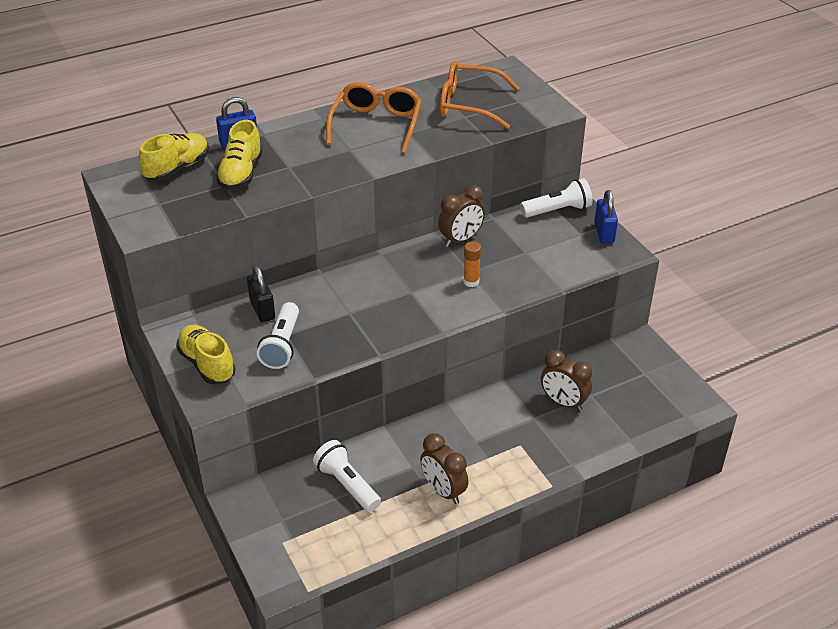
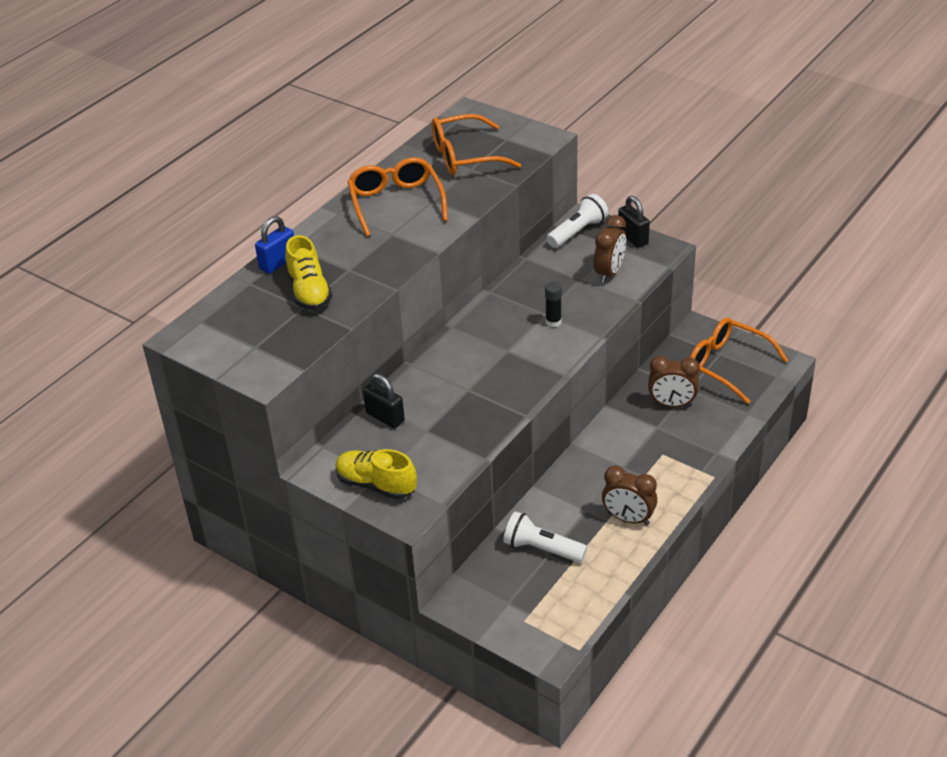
camera: 25 degrees left, 0 degrees up
(177, 168) = (241, 308): yellow shoe -> none
(282, 345) = (431, 441): white flashlight -> none
(461, 240) = (513, 288): brown clock -> brown clock (609, 273)
(471, 282) = (553, 322): orange glue stick -> black glue stick
(604, 233) = (633, 238): blue padlock -> black padlock
(643, 387) = (727, 365): none -> orange glasses

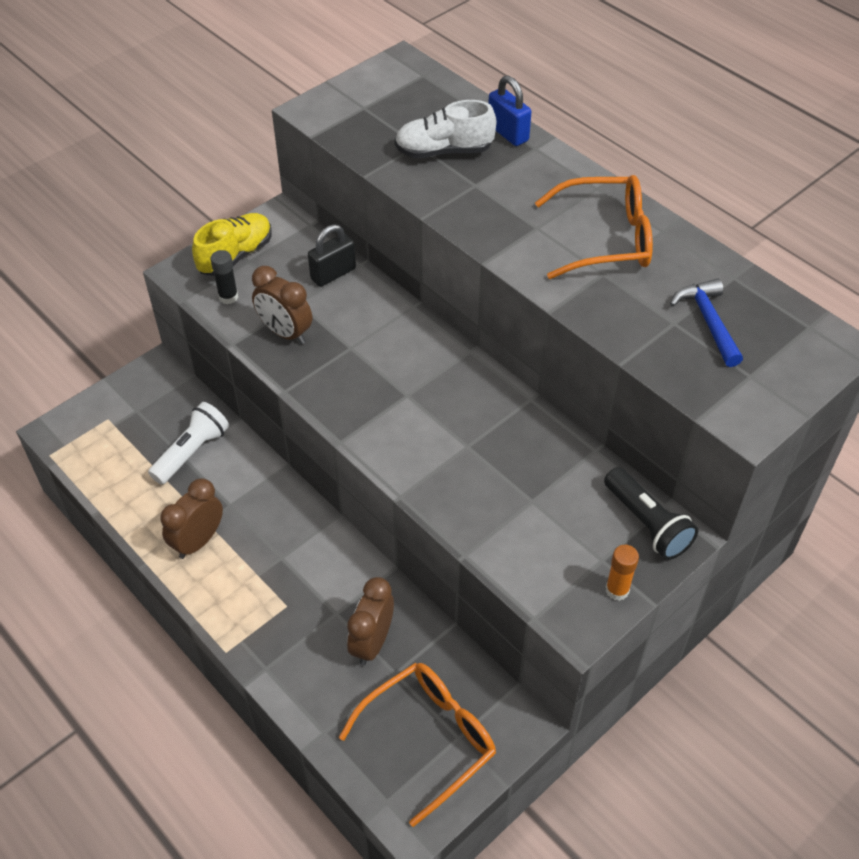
camera: 100 degrees right, 10 degrees up
(309, 291) = (444, 151): yellow shoe -> white shoe
(465, 156) = (708, 321): orange glasses -> blue hammer
(553, 322) = (447, 451): black glue stick -> black glue stick (228, 297)
(577, 232) = (647, 523): white flashlight -> black flashlight
(609, 273) = (537, 538): brown clock -> brown clock (285, 333)
(633, 238) = (617, 590): black padlock -> orange glue stick

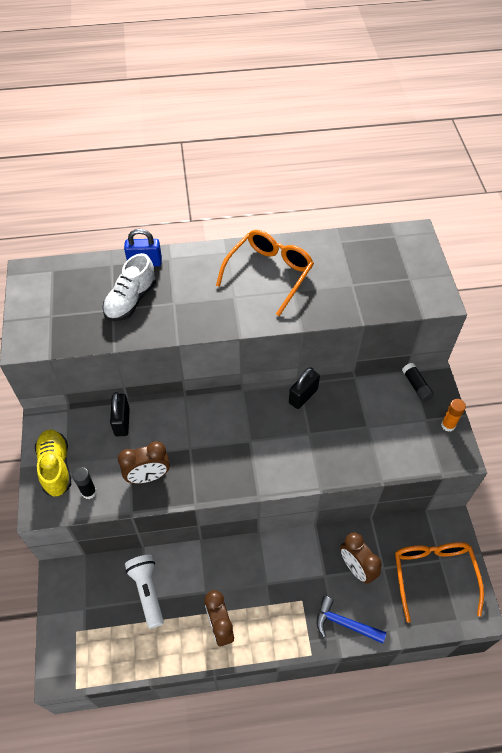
camera: 55 degrees left, 5 degrees up
(515, 412) = (303, 396): none -> black padlock
(647, 523) = (416, 386): black flashlight -> black glue stick
(708, 321) = (362, 271): blue hammer -> blue hammer (344, 623)

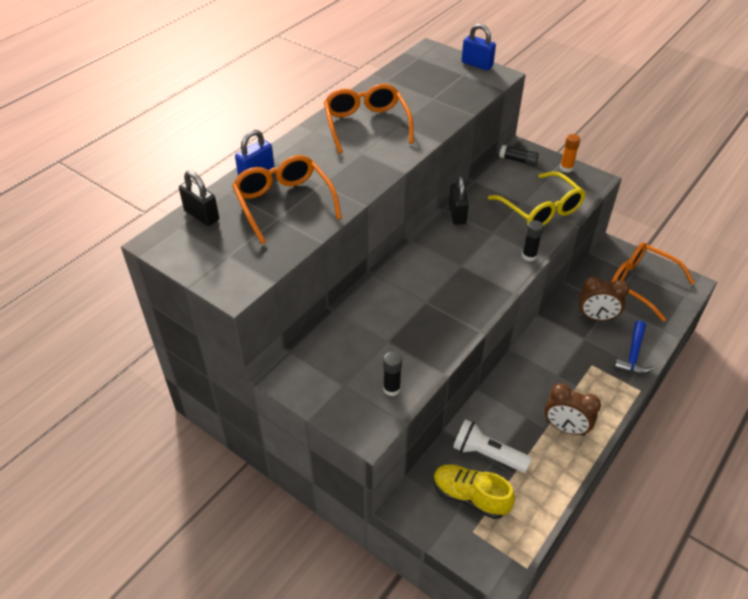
camera: 45 degrees left, 10 degrees down
(56, 467) = (339, 395): yellow shoe -> yellow shoe (470, 497)
(122, 422) = (349, 325): black padlock -> black padlock (202, 215)
(131, 300) = (284, 203): white shoe -> orange glasses
(148, 476) = (422, 342): brown clock -> none
(309, 476) = (529, 256): none -> black glue stick
(344, 623) = (633, 354): blue hammer -> blue hammer turned 45 degrees counterclockwise
(373, 445) = (541, 210): none -> yellow glasses
(435, 276) = (477, 64): none -> blue padlock

